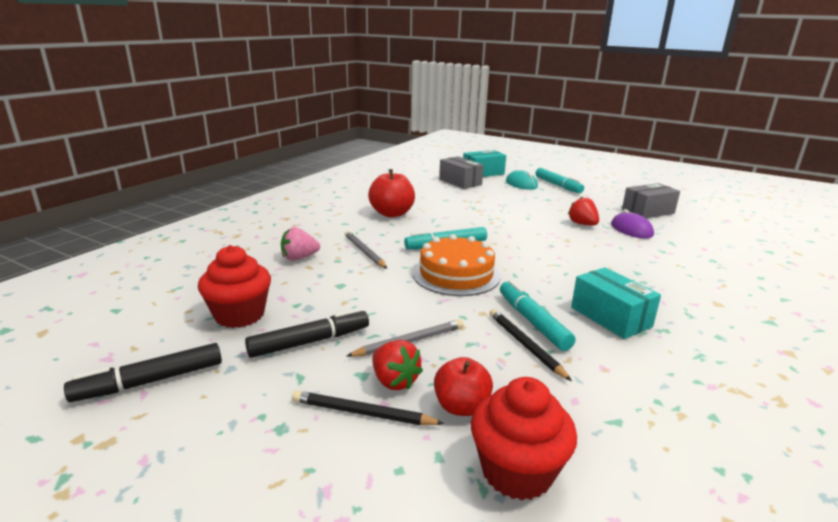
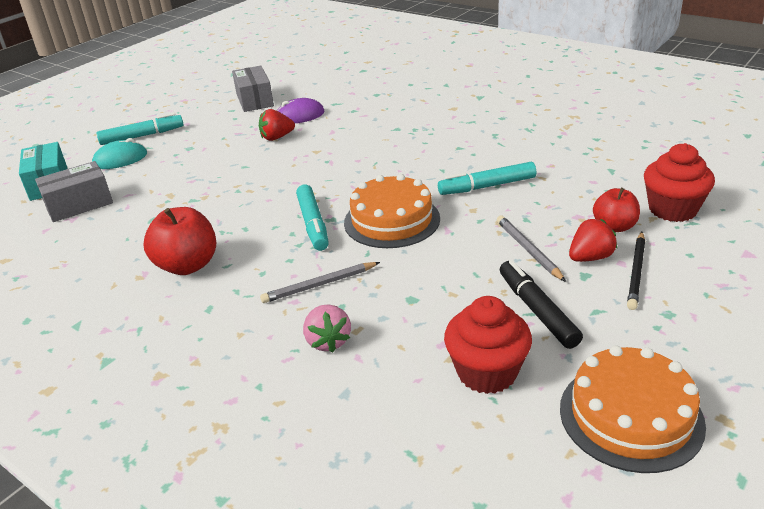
camera: 80 degrees left, 10 degrees up
(150, 381) = (631, 416): black marker -> orange cake
(525, 345) = (525, 193): black pencil -> none
(610, 317) = (477, 152): turquoise box -> none

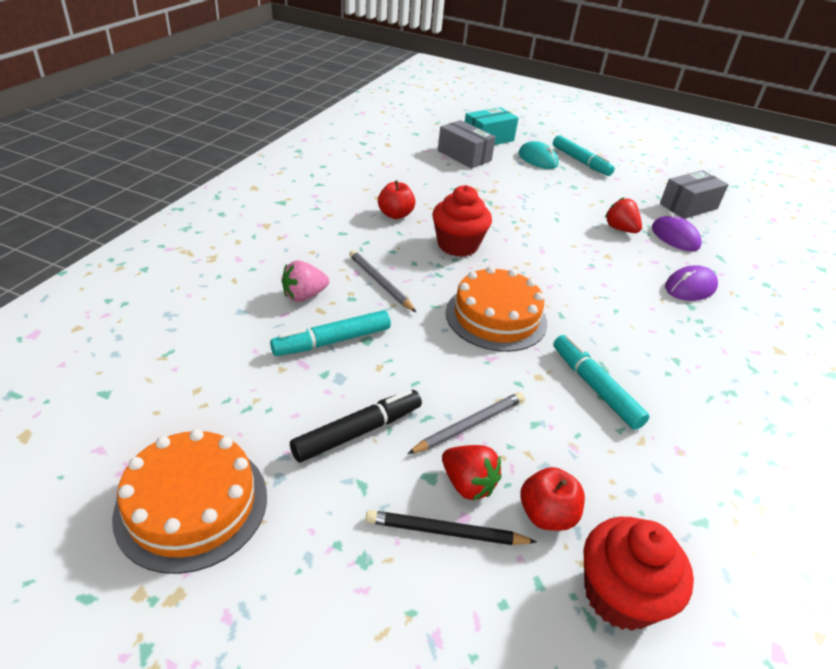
camera: 70 degrees right, 5 degrees up
(187, 265) = (395, 215): red apple -> red apple, size x0.65
(313, 224) = (473, 269): turquoise marker -> turquoise marker (332, 341)
(372, 124) = (690, 287): none -> purple mouse
(487, 372) = (262, 394): red cupcake -> red cupcake (457, 245)

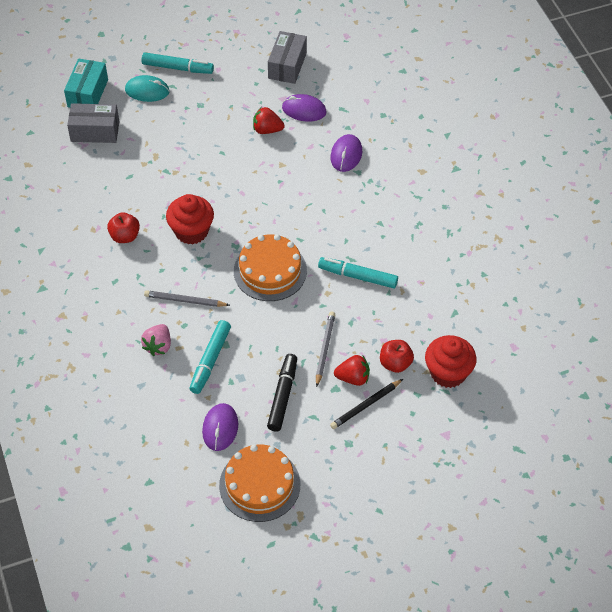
camera: 40 degrees left, 15 degrees up
(247, 406) = (220, 428): none -> purple mouse

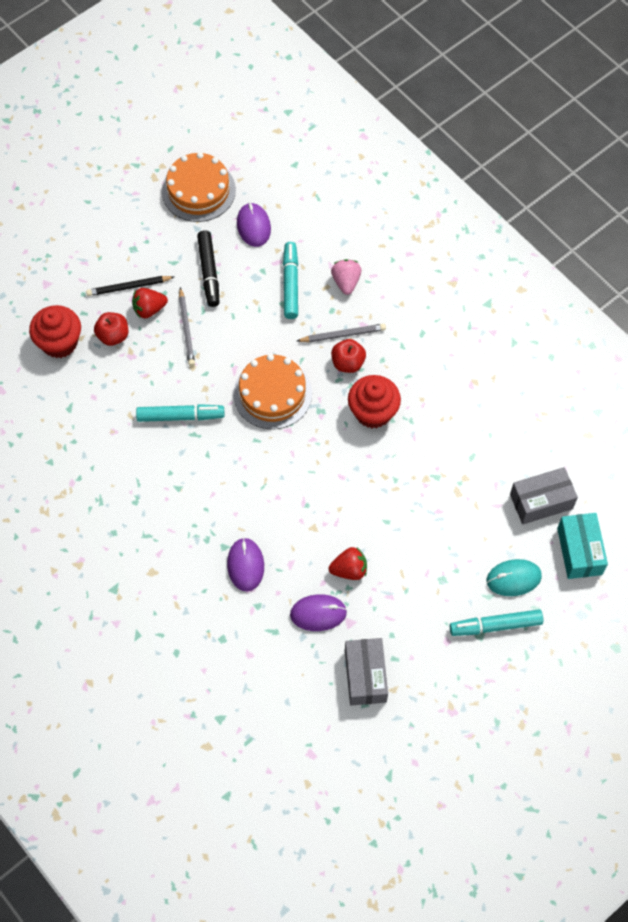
camera: 160 degrees right, 10 degrees up
(125, 236) = (438, 384): red apple -> red apple (348, 363)
(365, 405) = (128, 287): black pencil -> black pencil turned 135 degrees counterclockwise

